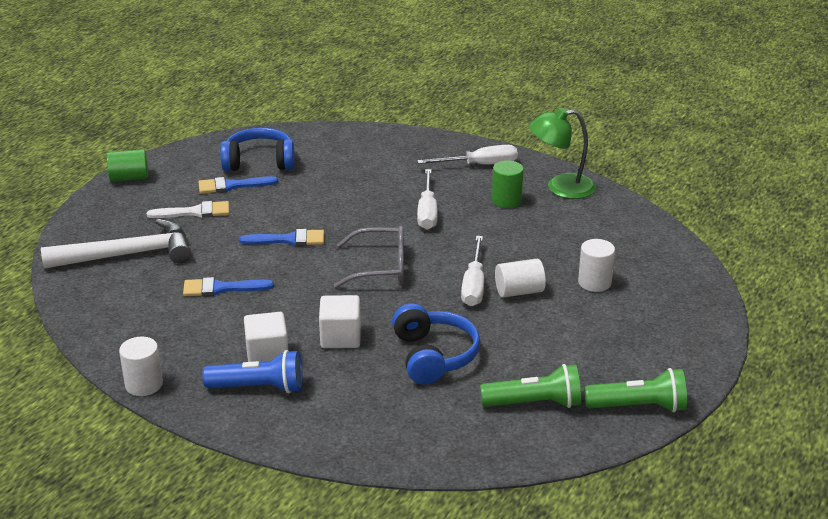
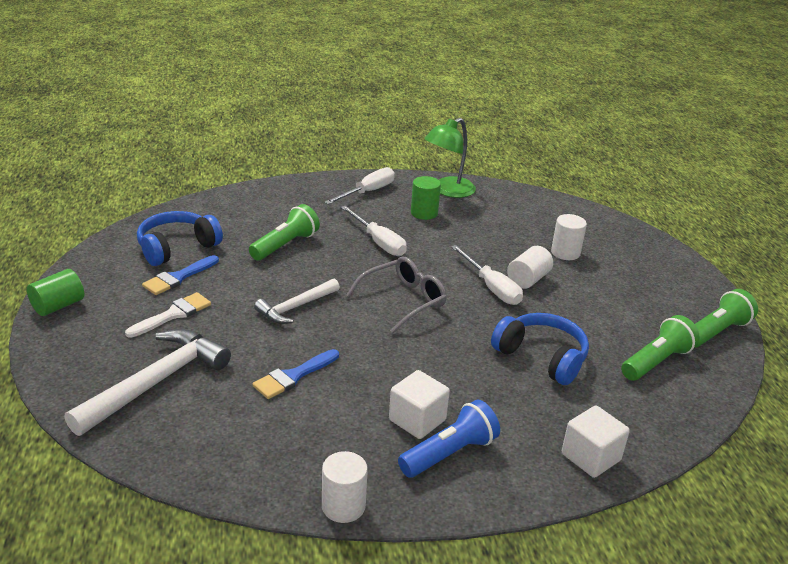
camera: 40 degrees left, 0 degrees up
(288, 240) = (296, 307): blue brush -> white hammer
(340, 337) = (453, 374): white cube -> white cube (590, 457)
(345, 188) = (285, 245): none -> green flashlight

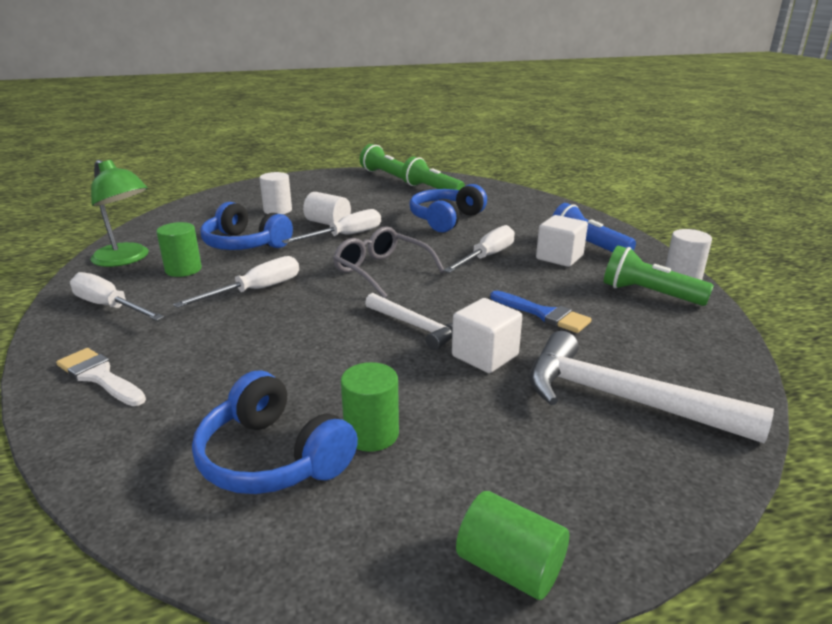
camera: 95 degrees left, 5 degrees down
(173, 315) = (474, 417): white brush -> white brush (100, 377)
(178, 277) = (371, 434): blue brush -> green cylinder
(285, 245) = (264, 352): green flashlight -> green flashlight (649, 294)
(426, 367) = (487, 257): none -> white screwdriver
(474, 236) = (245, 244): none -> blue headphones
(590, 457) = (549, 208): white cube -> white cube (485, 356)

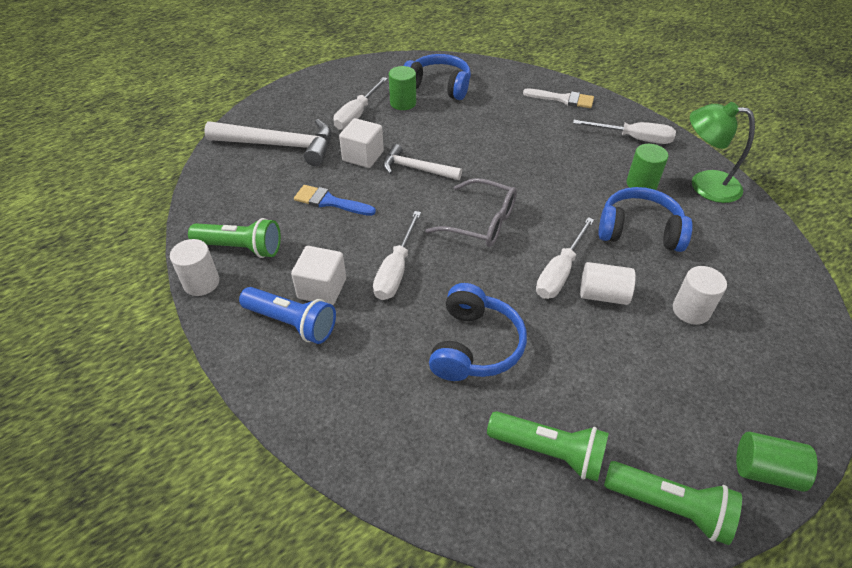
camera: 160 degrees right, 20 degrees up
(256, 290) = (557, 175): white screwdriver -> white screwdriver (357, 114)
(509, 567) = (329, 75): green cylinder -> green cylinder (765, 470)

